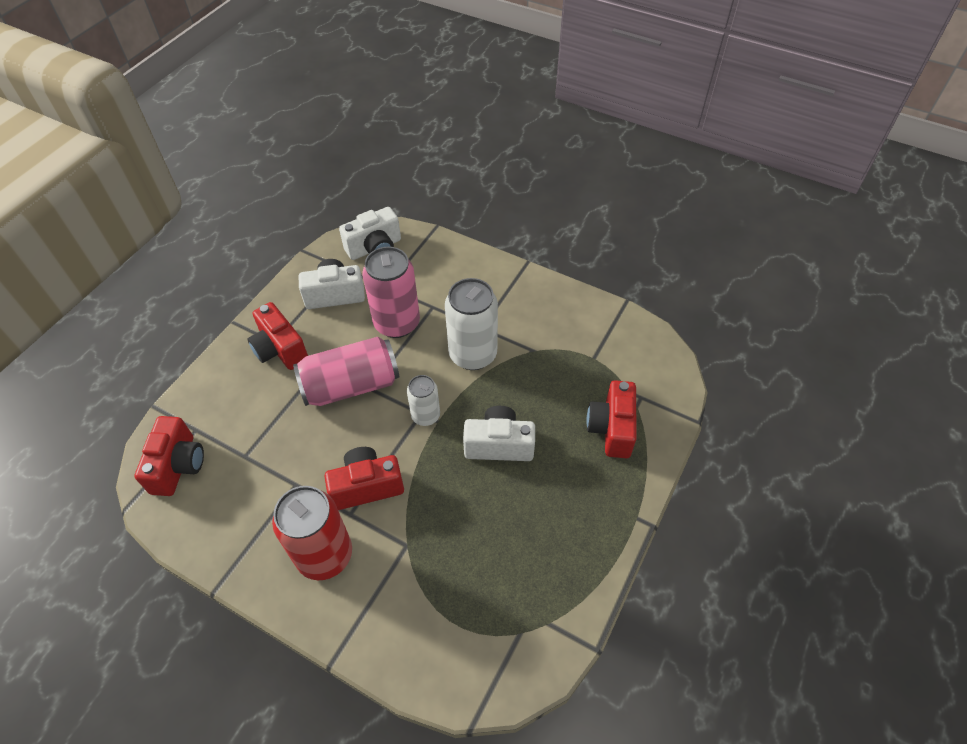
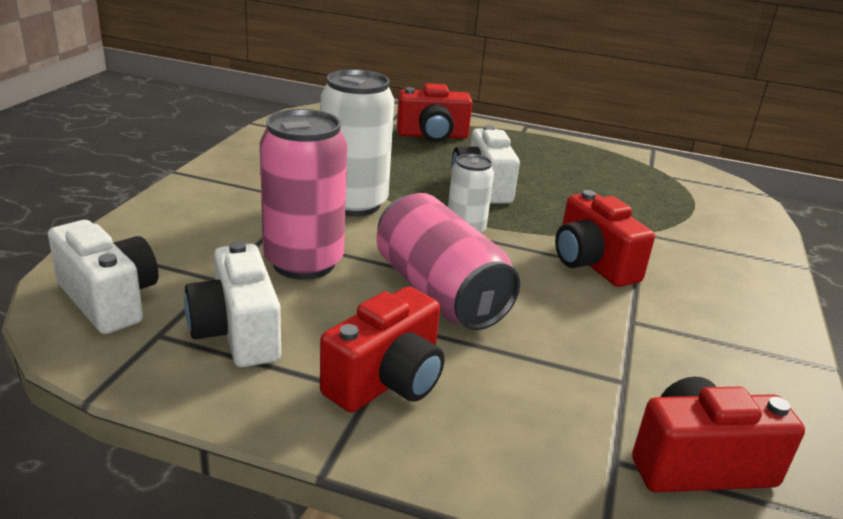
camera: 105 degrees left, 25 degrees down
(324, 555) = (703, 284): red can -> none

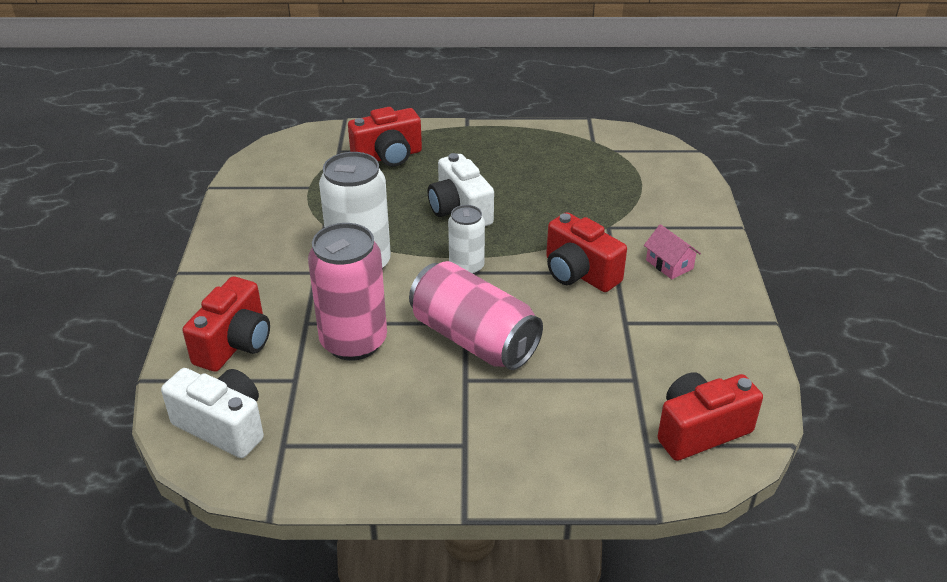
camera: 15 degrees left, 10 degrees up
(237, 333) = (341, 425): white camera -> none
(387, 381) = (472, 431): red camera -> red camera (235, 344)
(706, 280) = (669, 264): none -> pink house

